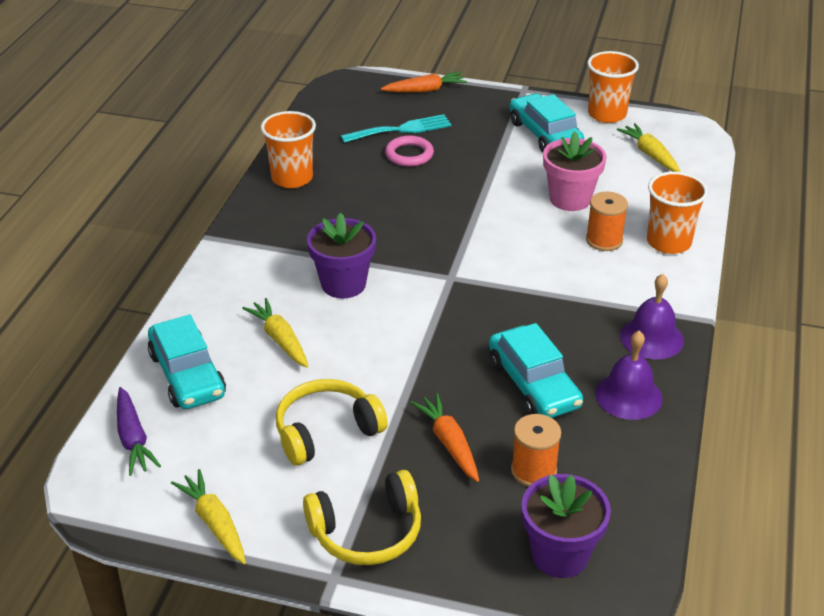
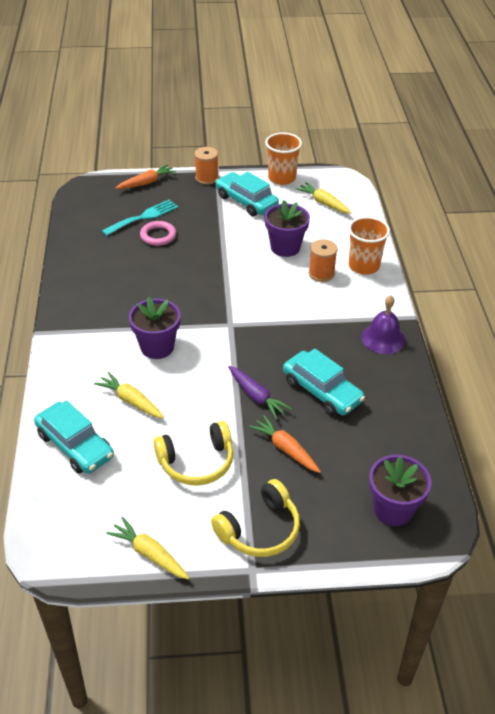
camera: 20 degrees left, 5 degrees up
(133, 438) = (58, 506): purple carrot -> purple carrot (256, 396)
(292, 178) = (80, 272): orange cup -> none
(326, 431) = (197, 462): yellow headphones -> yellow headphones turned 150 degrees counterclockwise
(533, 471) = (350, 454): orange spool -> orange spool (206, 178)
(570, 199) = (285, 247): pink flower pot -> purple flower pot
(628, 396) = (386, 384): purple bell -> none

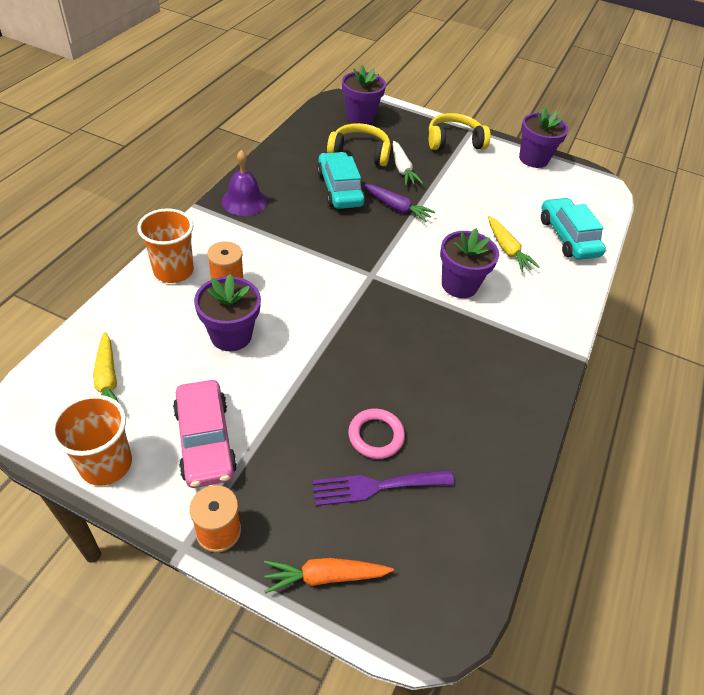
camera: 155 degrees left, 5 degrees up
(143, 217) = (376, 486): turquoise fork -> purple fork
(149, 554) = (533, 159): yellow carrot -> purple flower pot
(197, 462) = (474, 188): yellow headphones -> yellow headphones (359, 153)
(246, 201) = (205, 440): turquoise car -> pink car
(256, 396) = (396, 208): purple carrot -> purple carrot turned 135 degrees clockwise
(285, 449) = (402, 169): orange carrot -> white carrot

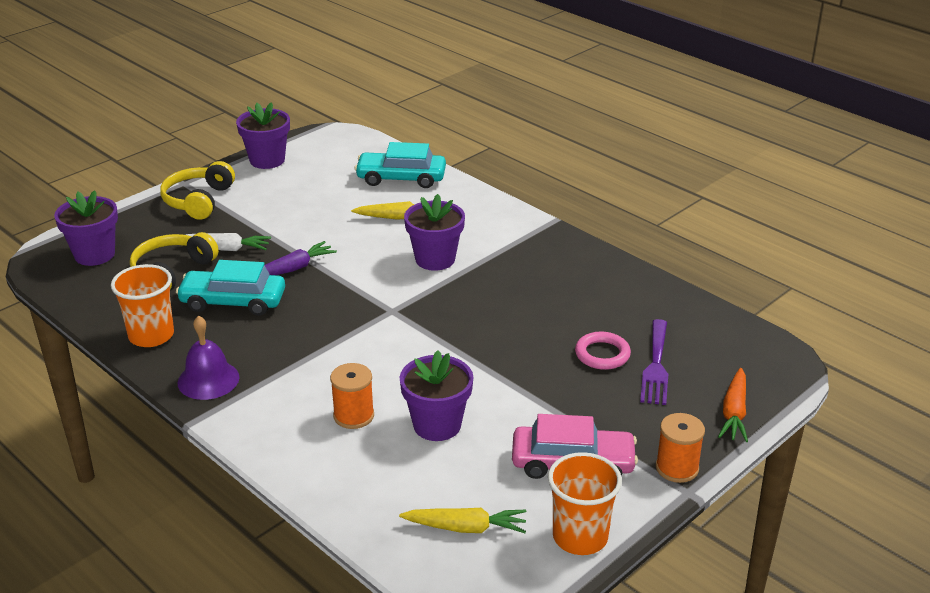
camera: 65 degrees left, 15 degrees down
(173, 271) = (308, 456): orange cup -> orange cup (151, 336)

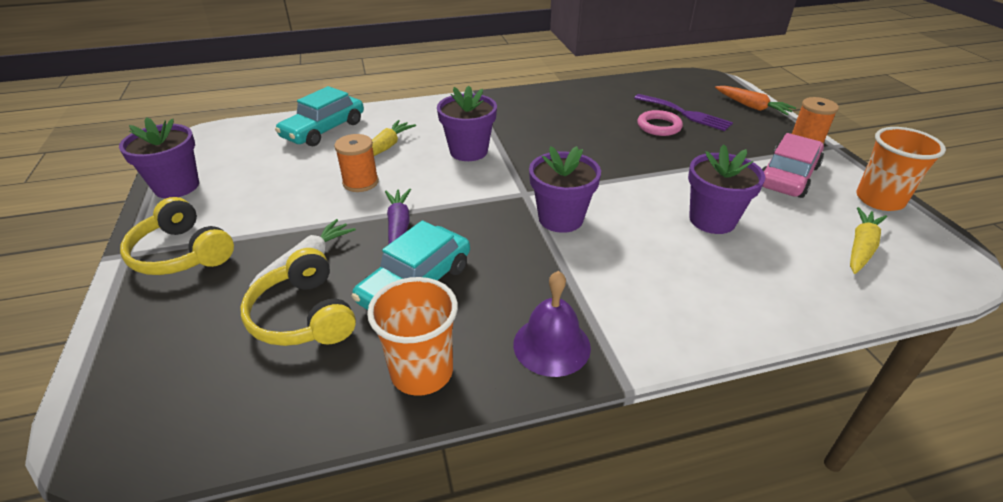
camera: 60 degrees left, 5 degrees up
(94, 254) = (174, 380): purple flower pot -> purple flower pot (560, 218)
(353, 416) = (676, 261): orange spool -> orange spool (360, 182)

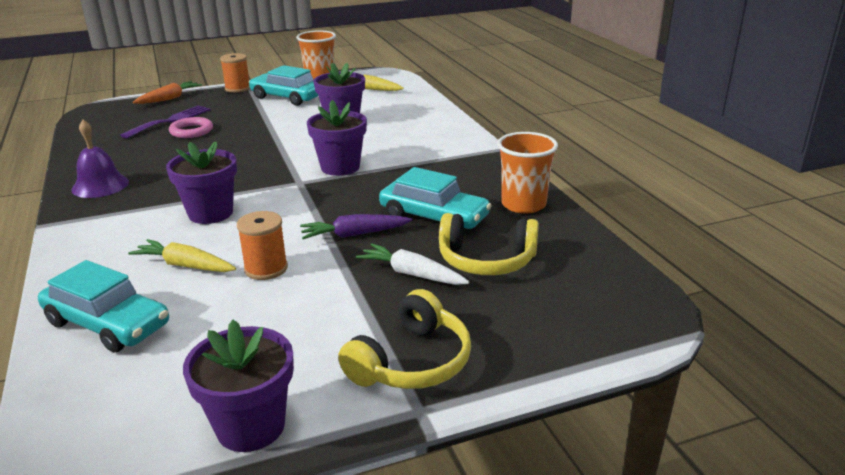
camera: 95 degrees left, 10 degrees down
(303, 315) = (486, 260): yellow headphones -> yellow headphones turned 45 degrees clockwise
(551, 345) = (483, 167): purple bell -> purple bell (100, 185)
(787, 176) = (287, 97): pink car -> turquoise car

